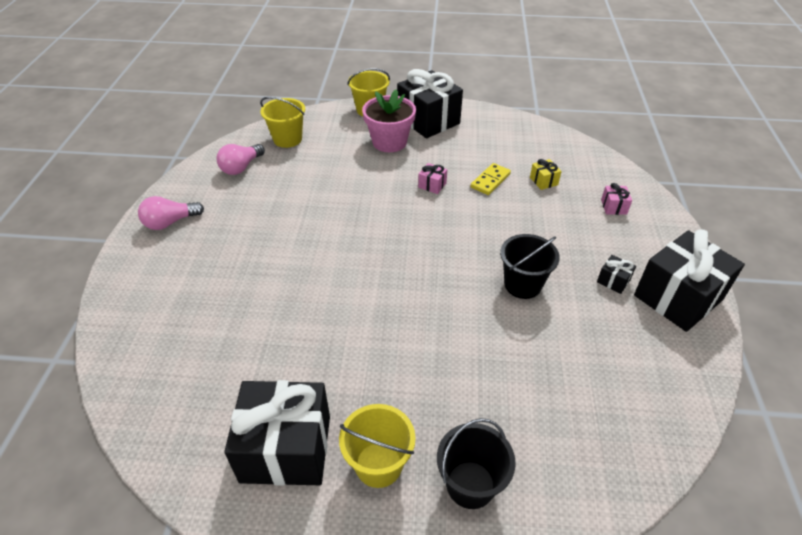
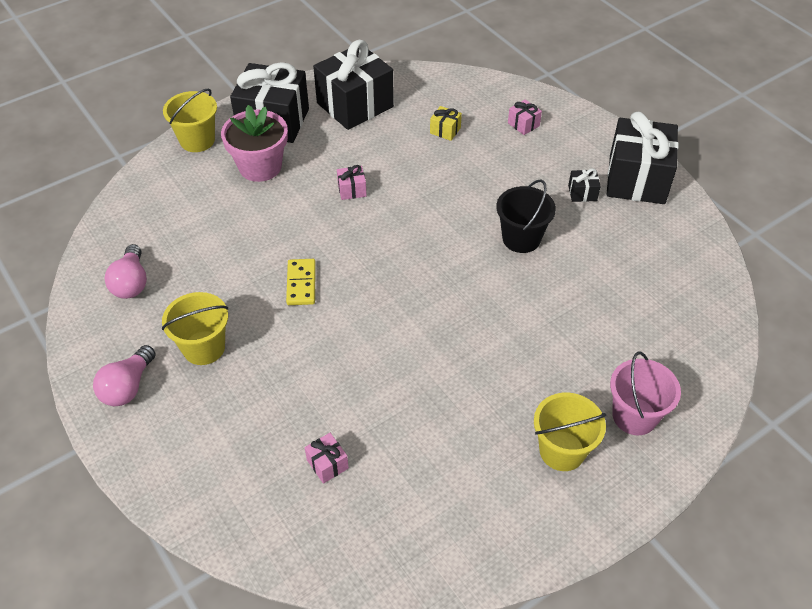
camera: 40 degrees left, 5 degrees up
(214, 346) = (327, 464): none -> pink gift
(286, 448) = (484, 493): black gift -> black gift (355, 105)
(287, 139) = (145, 222): yellow bucket -> yellow bucket (204, 348)
(470, 484) = (634, 416): black bucket -> pink bucket
(490, 181) = (399, 156): yellow domino -> yellow domino (301, 284)

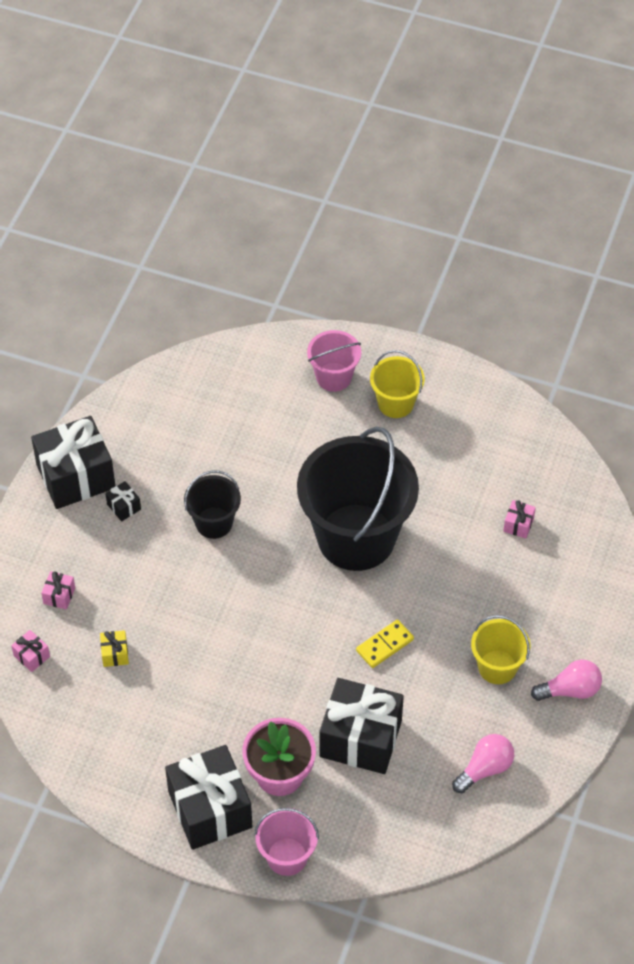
camera: 125 degrees left, 5 degrees up
(197, 140) = (287, 856): yellow bucket -> pink bucket
(352, 190) = (252, 679): pink gift -> pink gift (32, 656)
(355, 105) = (132, 754): black gift -> black gift (360, 738)
(425, 325) = (356, 537): none -> black bucket

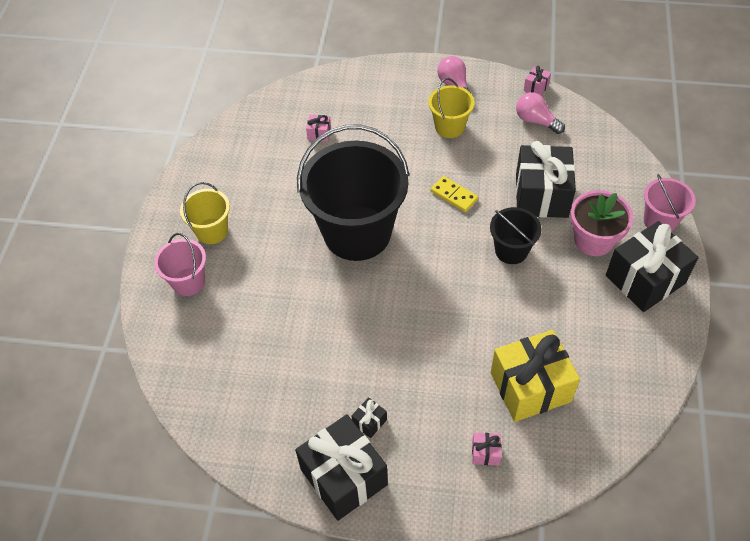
camera: 100 degrees left, 0 degrees up
(32, 656) = (558, 459): pink gift -> pink gift (536, 87)
(115, 654) = (530, 387): yellow gift -> yellow gift, size x2.46
(214, 523) = (369, 341): black bucket -> black bucket (511, 250)

